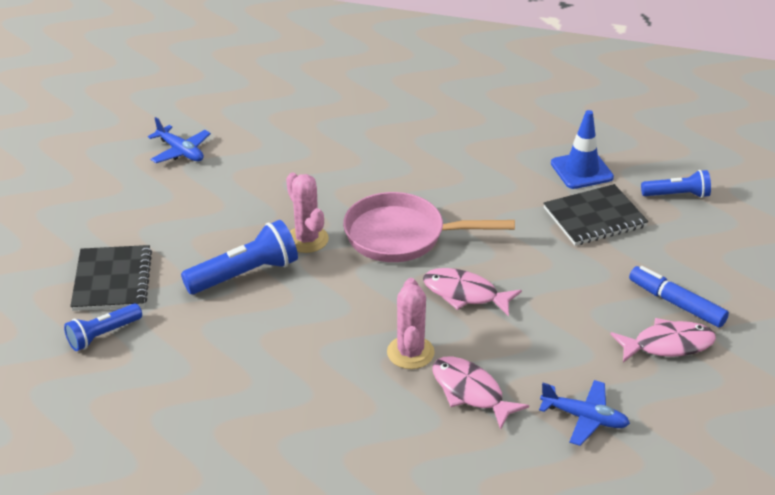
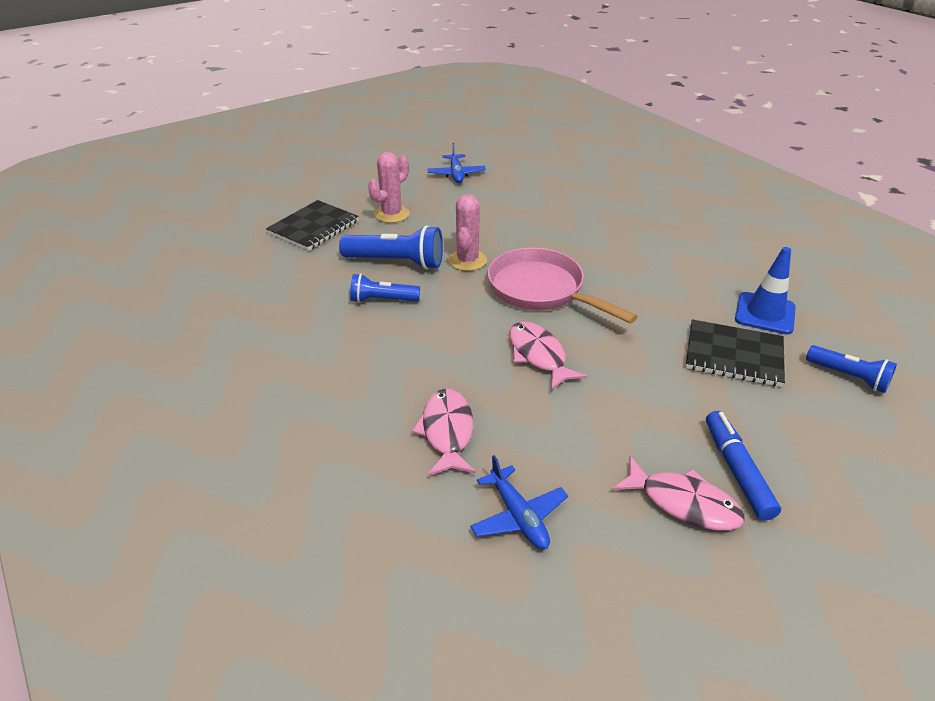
camera: 40 degrees right, 0 degrees up
(103, 335) = (264, 255): blue flashlight -> blue flashlight (382, 300)
(410, 352) = (439, 374): pink cactus -> pink cactus (391, 214)

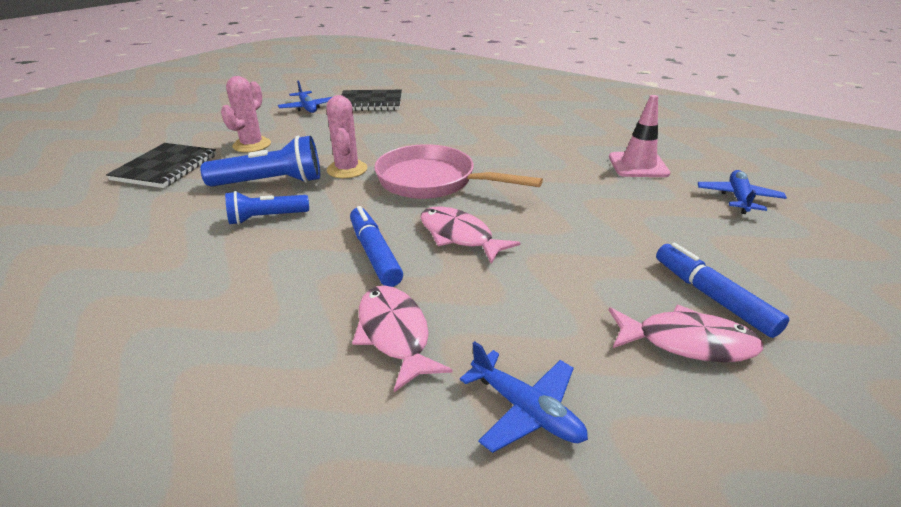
camera: 20 degrees left, 5 degrees down
(459, 356) = (374, 253): none -> blue marker
(733, 355) = (636, 200): black notebook -> black notebook (370, 102)
(764, 313) = (638, 165): blue traffic cone -> pink traffic cone
(849, 377) = (738, 198): blue flashlight -> blue plane

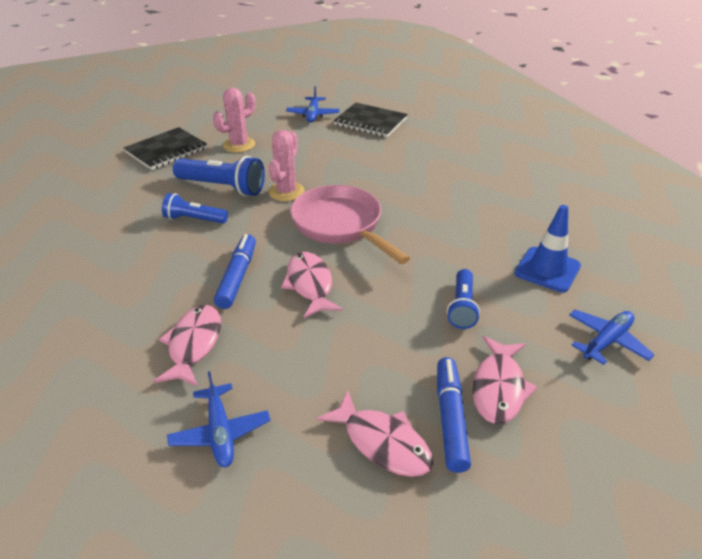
camera: 30 degrees right, 5 degrees up
(611, 210) = (462, 307): none -> blue flashlight
(638, 165) = (547, 269): pink traffic cone -> blue traffic cone
(714, 258) = (498, 388): none -> pink fish

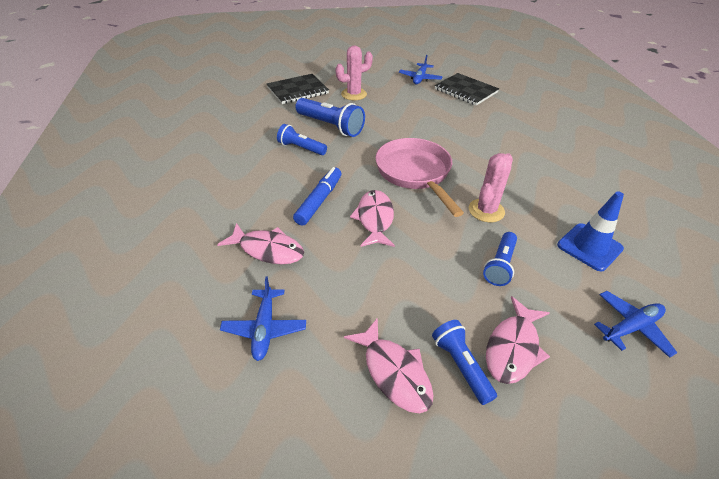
camera: 15 degrees right, 5 degrees up
(193, 344) = (268, 249): pink fish -> pink fish turned 90 degrees clockwise
(286, 192) = (379, 138): pink cactus -> pink cactus (486, 210)
(450, 418) = (460, 365): blue marker -> blue flashlight

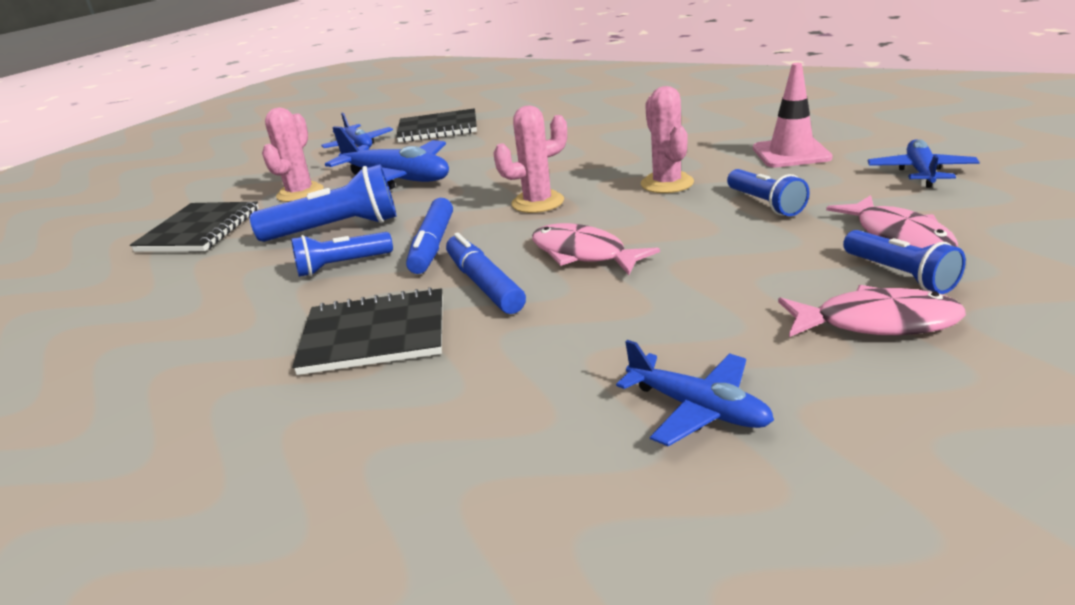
camera: 45 degrees left, 15 degrees down
(255, 192) = (374, 335): none -> black notebook
(268, 249) = (528, 358): pink fish -> none
(340, 164) = (432, 245): none -> blue marker
(395, 113) = (396, 179): none -> blue plane
(415, 173) = (537, 202): pink pan -> pink cactus
(460, 365) = (900, 275): blue flashlight -> blue flashlight turned 135 degrees counterclockwise
(589, 247) = (791, 153): blue traffic cone -> pink traffic cone

